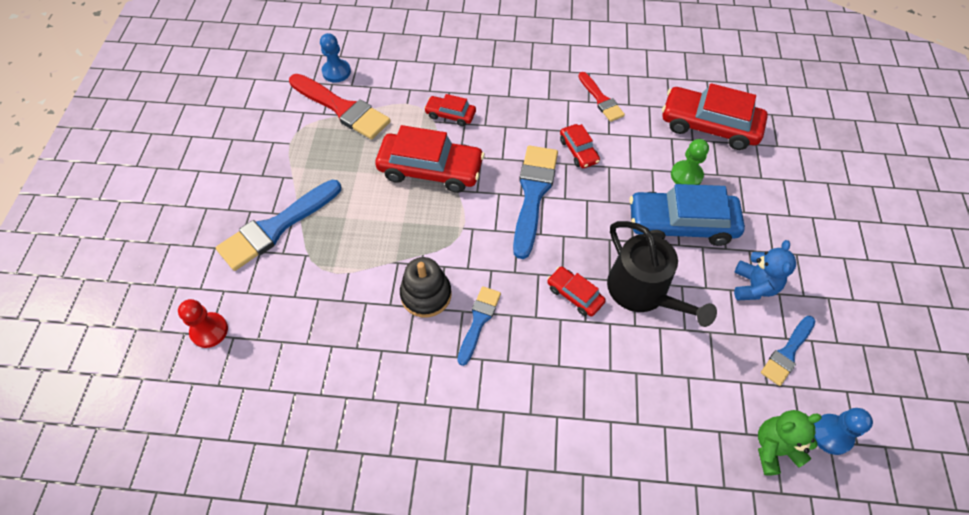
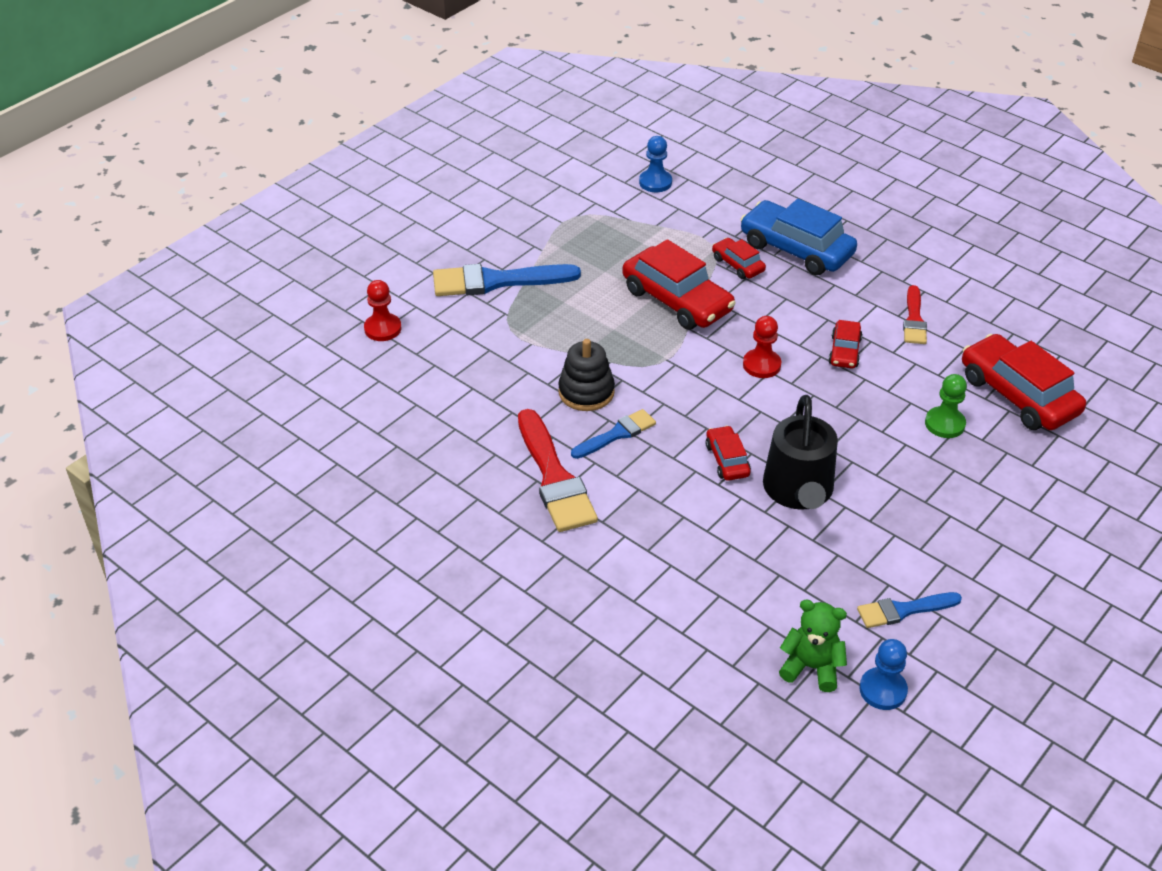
camera: 35 degrees right, 15 degrees down
(342, 108) = (635, 215): red brush -> red brush (554, 478)
(533, 194) = (761, 365): blue brush -> red pawn
(681, 224) = (896, 459): blue car -> blue car (796, 249)
(753, 286) = (923, 544): blue teddy bear -> none

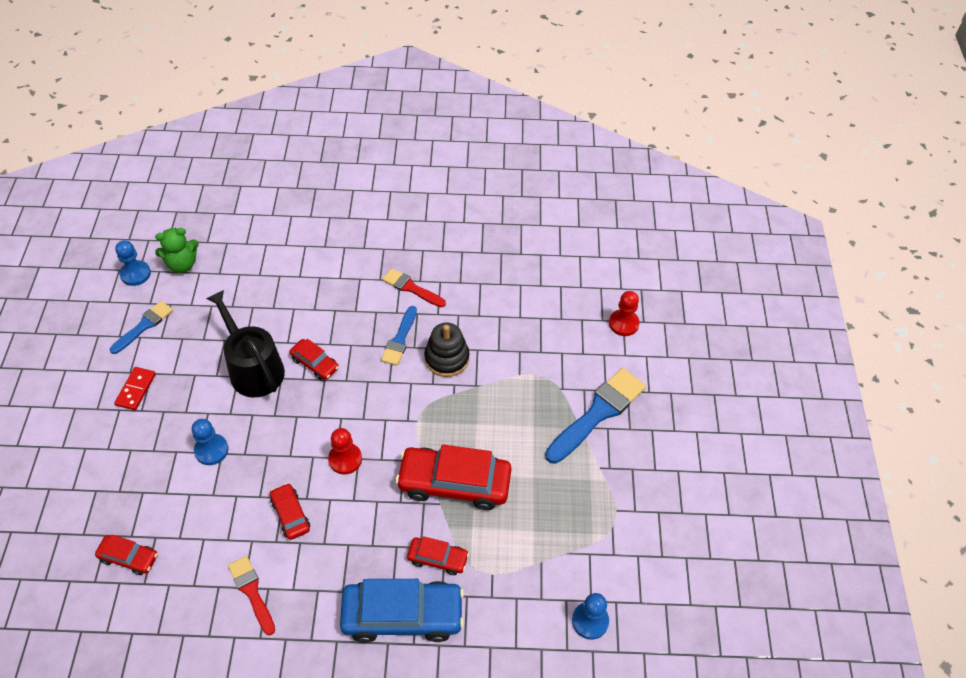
camera: 140 degrees right, 10 degrees up
(554, 478) = (411, 288): red brush -> red brush, size x0.58
(891, 438) = (211, 450): none -> blue pawn
(944, 424) = (177, 489): green pawn -> none
(947, 540) = (136, 390): none -> red domino
(1018, 395) = (129, 557): red car -> red car, size x0.51

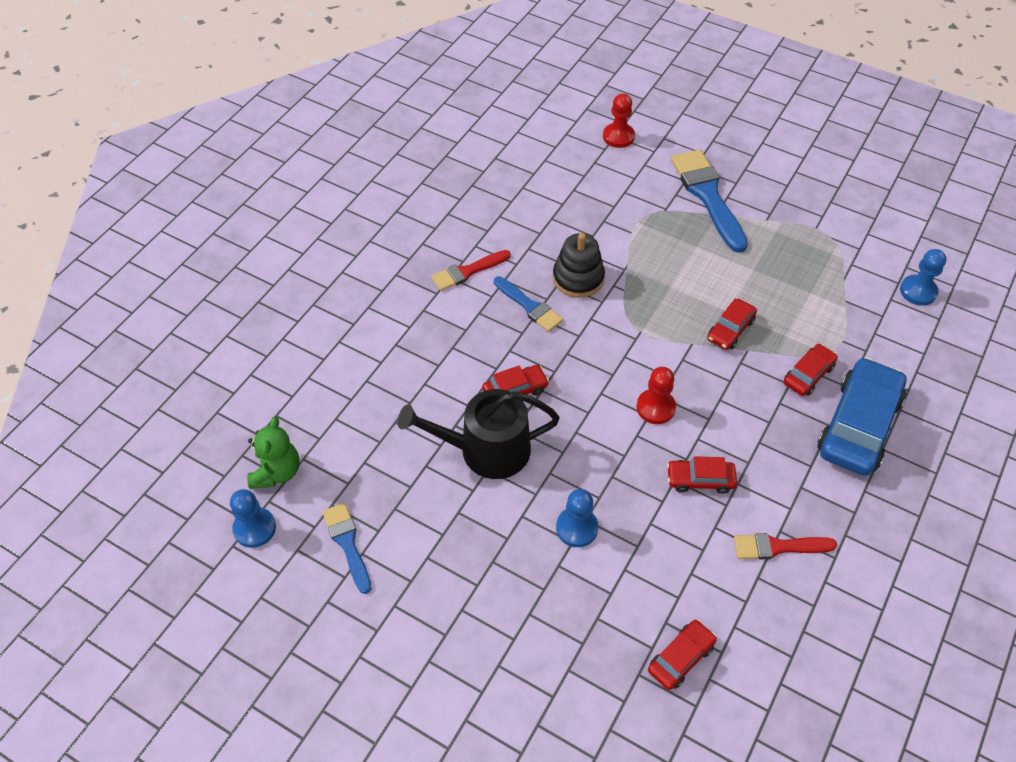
camera: 60 degrees left, 0 degrees up
(136, 390) = (442, 581): red domino -> none
(454, 483) = (730, 330): red car -> red car, size x0.51

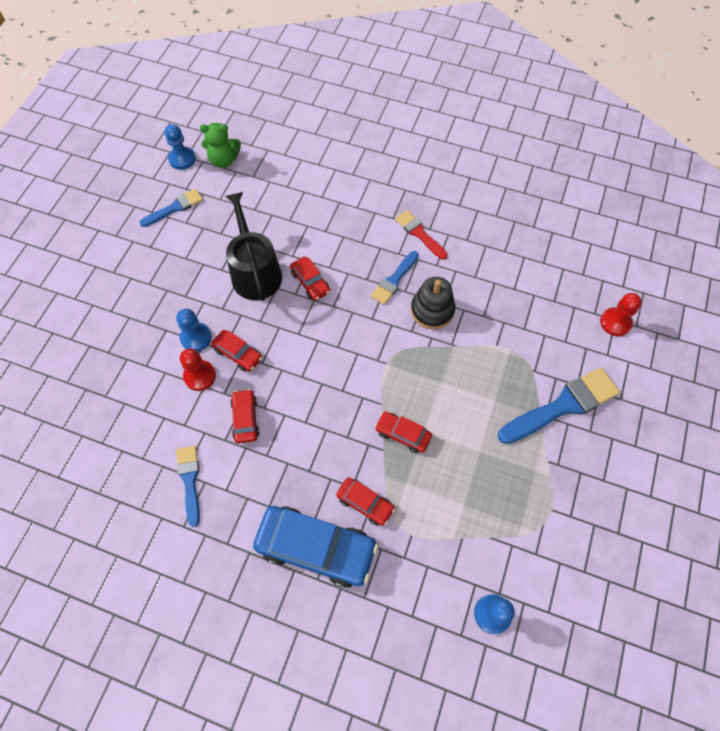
camera: 80 degrees right, 10 degrees up
(655, 407) = (310, 381): red pawn -> red pawn (200, 376)
(681, 658) = (97, 415): red car -> red car (238, 354)
(778, 547) = (190, 480): red brush -> blue brush

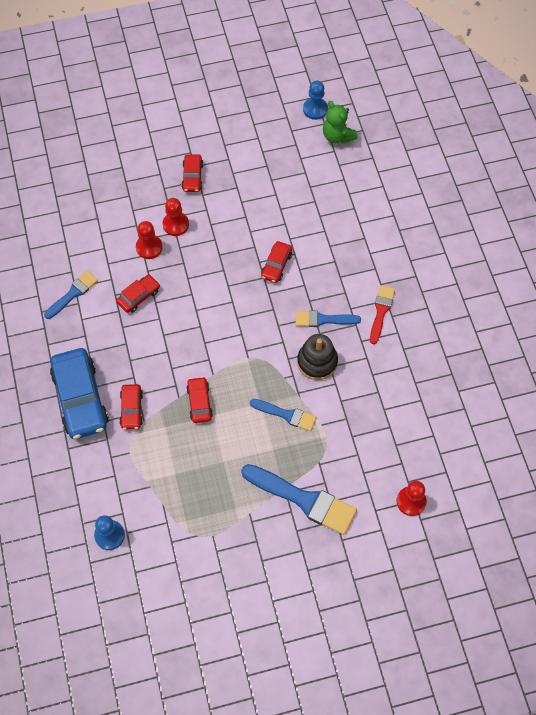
camera: 55 degrees right, 0 degrees up
(175, 208) = (269, 136): blue brush -> blue brush (286, 415)
(196, 338) = (175, 224): blue pawn -> red pawn
(238, 354) = (183, 258): red car -> red car (192, 177)
(255, 272) = (256, 224): black watering can -> none

